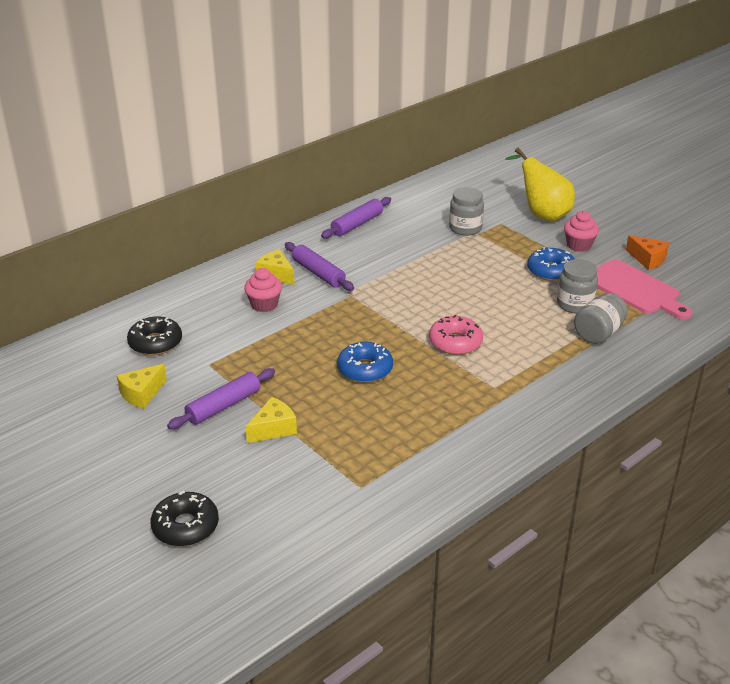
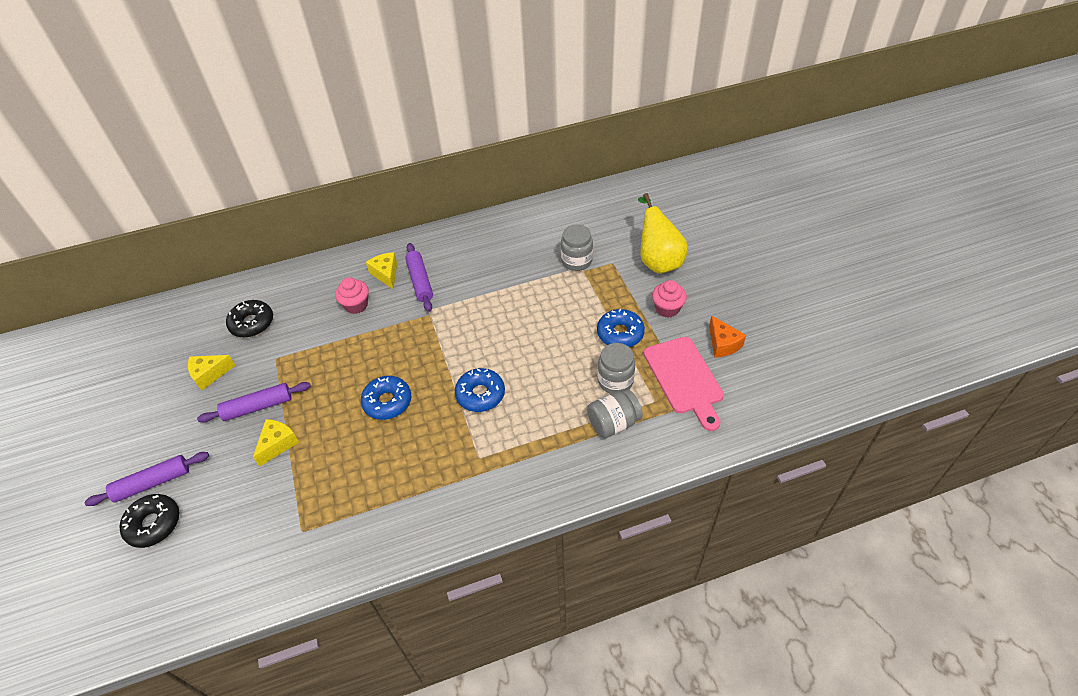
camera: 25 degrees right, 15 degrees up
(273, 429) = (278, 444): yellow cheese -> yellow cheese turned 45 degrees counterclockwise
(357, 224) = (487, 233): purple rolling pin -> purple rolling pin (152, 483)
(455, 342) = (480, 394): pink donut -> blue donut

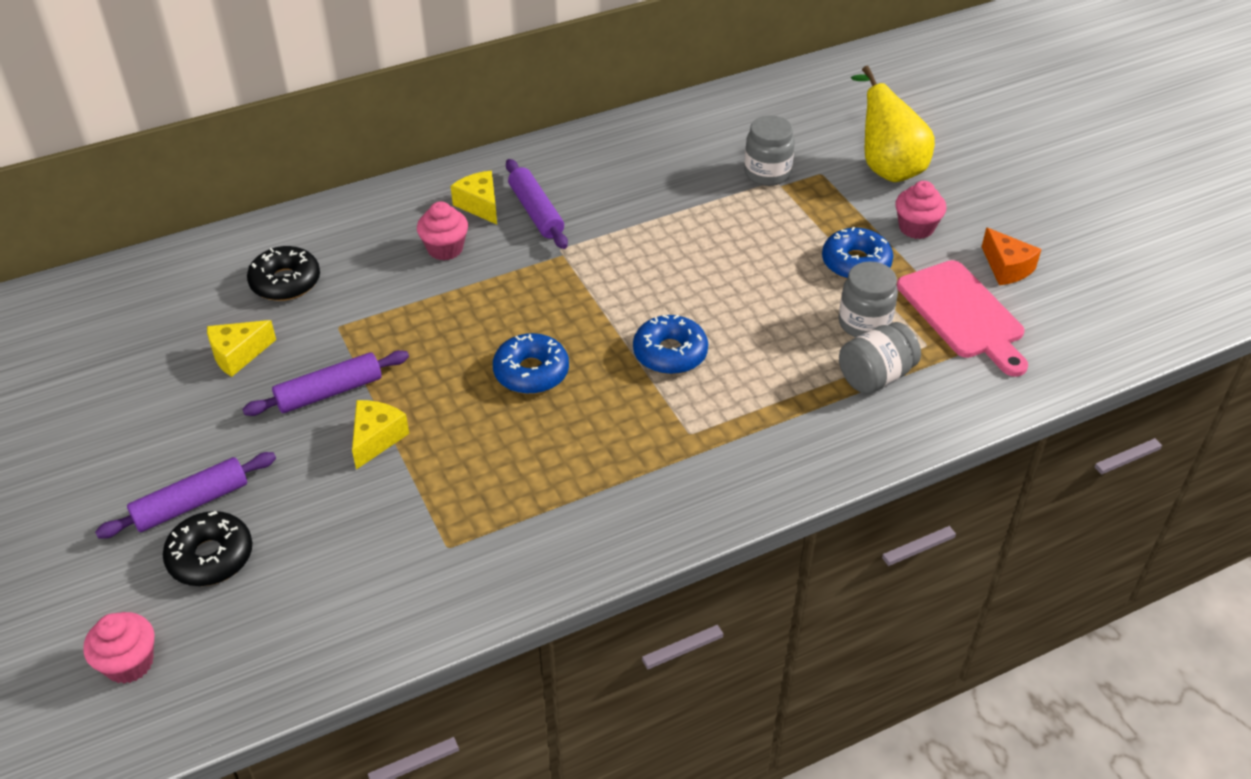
camera: 10 degrees left, 5 degrees down
(84, 599) = (129, 663): none -> pink cupcake

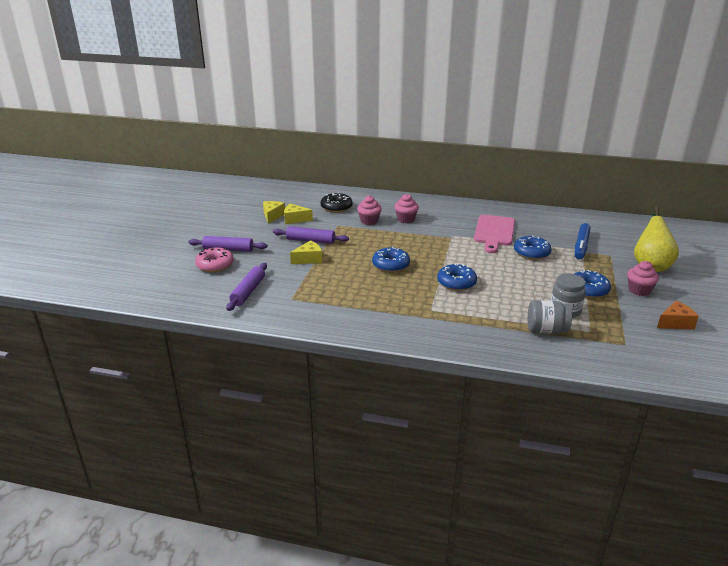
camera: 40 degrees right, 15 degrees down
(129, 663) = (156, 279): pink cupcake -> pink cupcake (369, 221)
(211, 557) = (215, 265): black donut -> pink donut
(480, 205) = (436, 212): yellow cheese -> yellow cheese (272, 216)
(536, 212) = (457, 222): purple rolling pin -> purple rolling pin (248, 291)
(714, 226) = (531, 253): none -> blue donut
(767, 173) = (581, 246): grey jar -> blue marker
(963, 314) = (625, 329): pink cutting board -> pink cutting board (494, 232)
(1006, 268) = (675, 323): orange cheese -> orange cheese turned 120 degrees counterclockwise

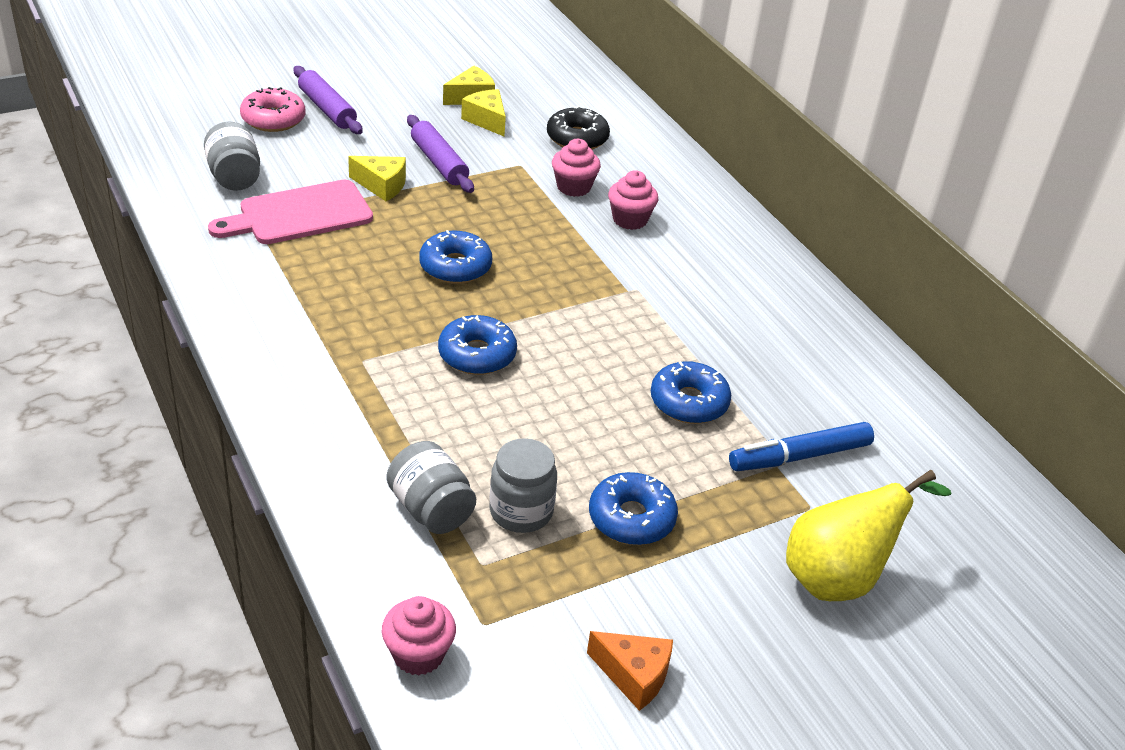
camera: 45 degrees right, 10 degrees up
(248, 291) = (234, 177): purple rolling pin -> grey jar
(494, 232) = (712, 331): pink cutting board -> pink cutting board (299, 214)
(639, 290) = (709, 589): pink cupcake -> pink cupcake (418, 654)

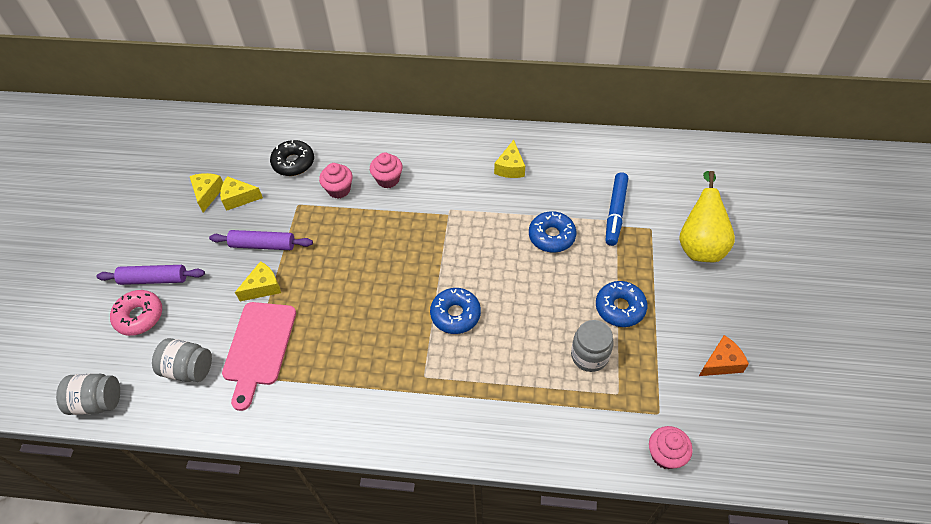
camera: 50 degrees left, 15 degrees up
(431, 509) = (565, 398): grey jar -> grey jar (97, 401)
(455, 266) = (371, 286): blue donut -> none
(765, 320) = (510, 167): none -> yellow cheese

